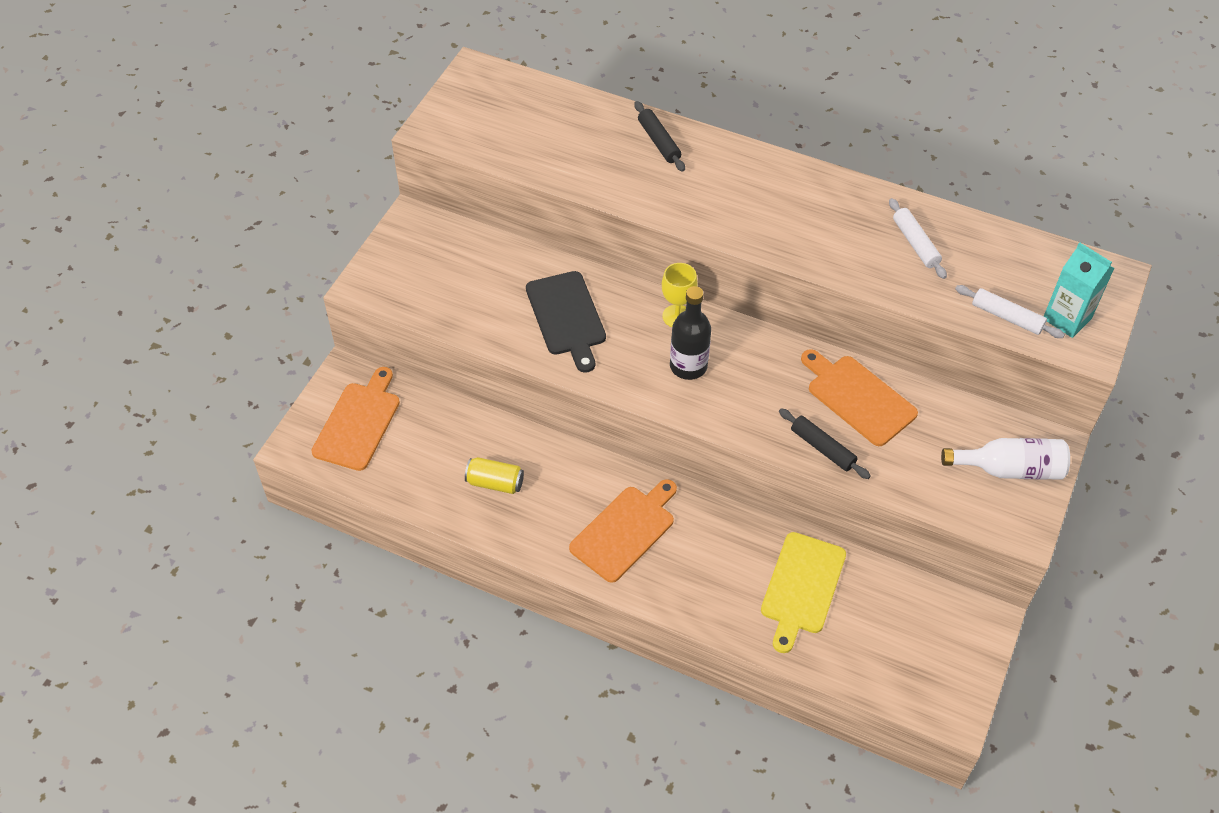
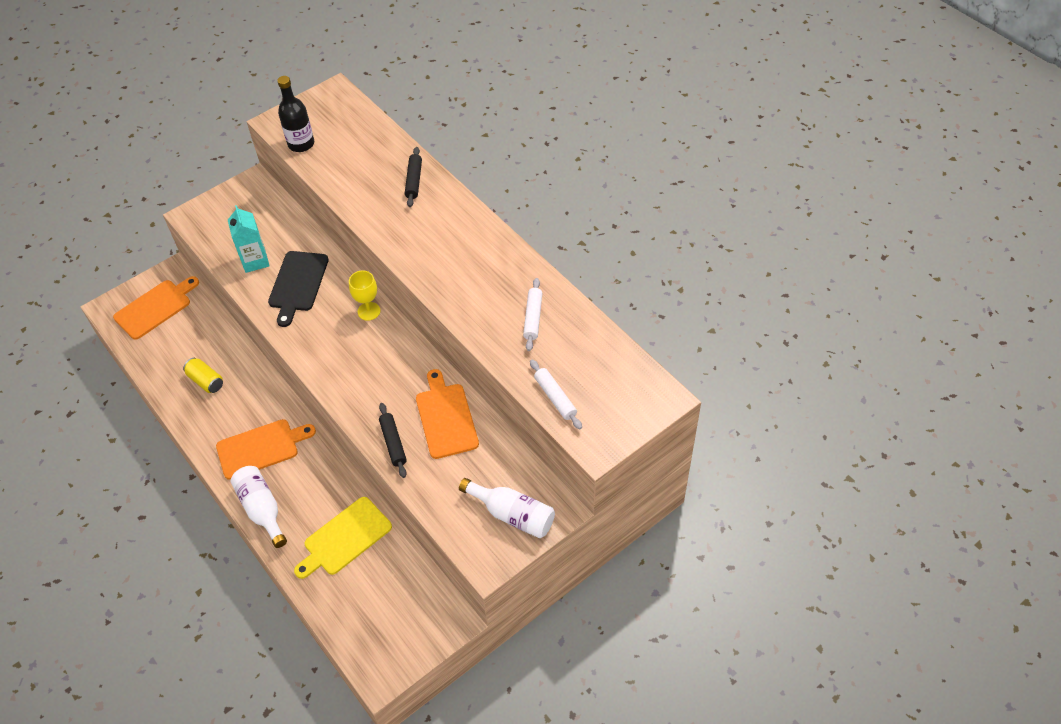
camera: 30 degrees right, 0 degrees up
(681, 598) = (262, 509): none -> white bottle
(688, 366) = (349, 349): black bottle -> black bottle (301, 144)
(1067, 318) = (599, 416): turquoise carton -> turquoise carton (255, 261)

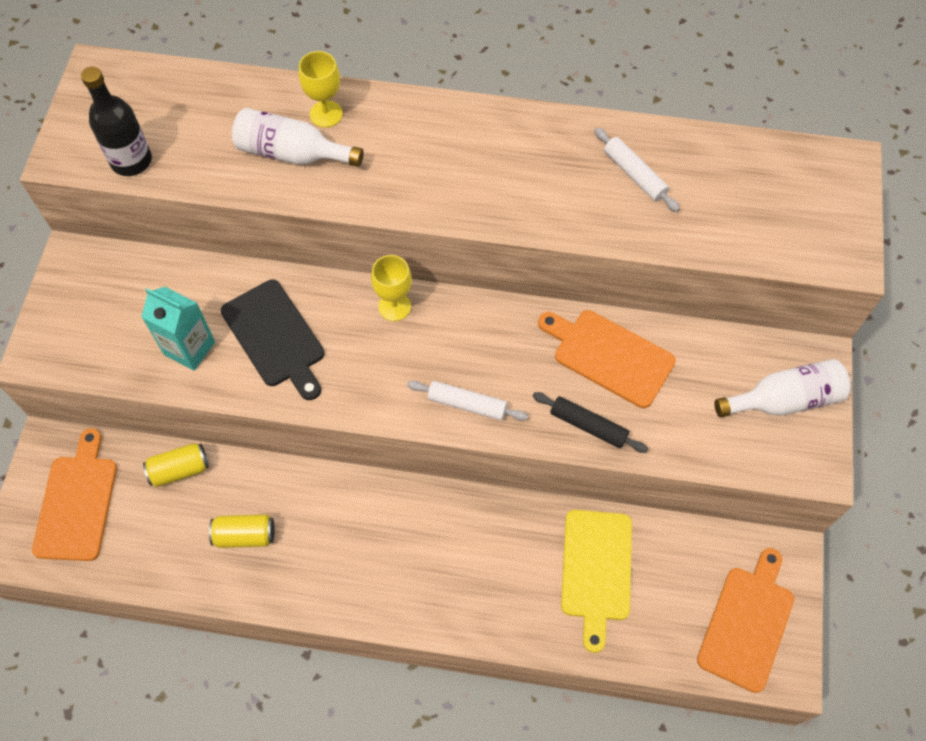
camera: 45 degrees left, 10 degrees up
(212, 327) = (179, 470): none -> yellow can
(261, 448) = (398, 555): orange cutting board -> orange cutting board (747, 623)
(262, 509) = (476, 617): white bottle -> white bottle (292, 153)
(414, 181) = (326, 114): black rolling pin -> yellow goblet
(555, 398) = (753, 240): white rolling pin -> white rolling pin (467, 404)

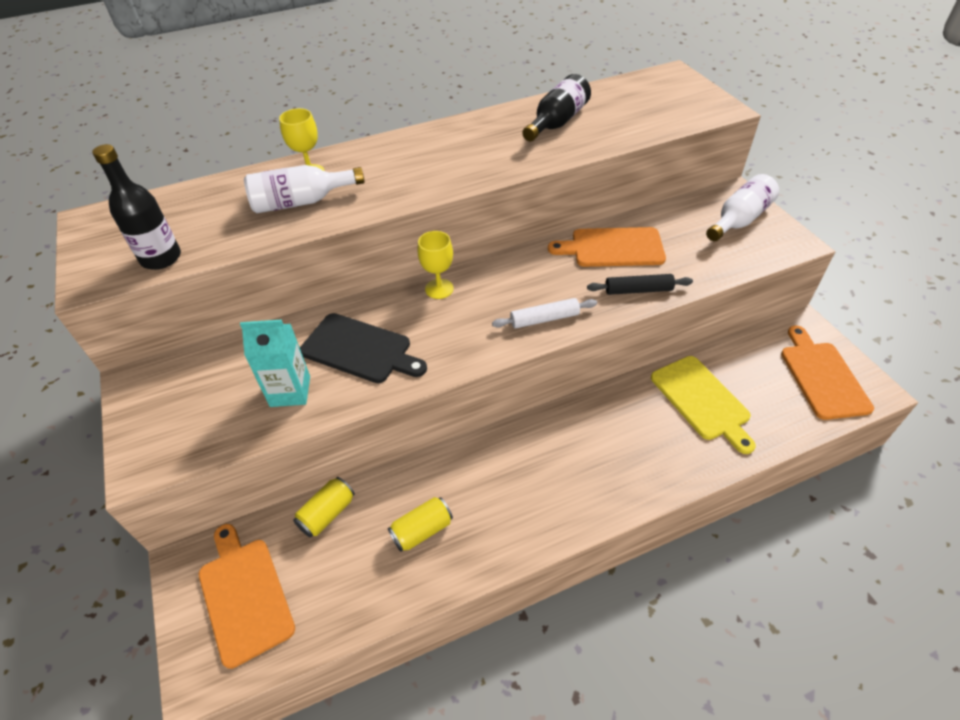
camera: 30 degrees left, 15 degrees down
(634, 175) = (557, 122): white rolling pin -> black bottle

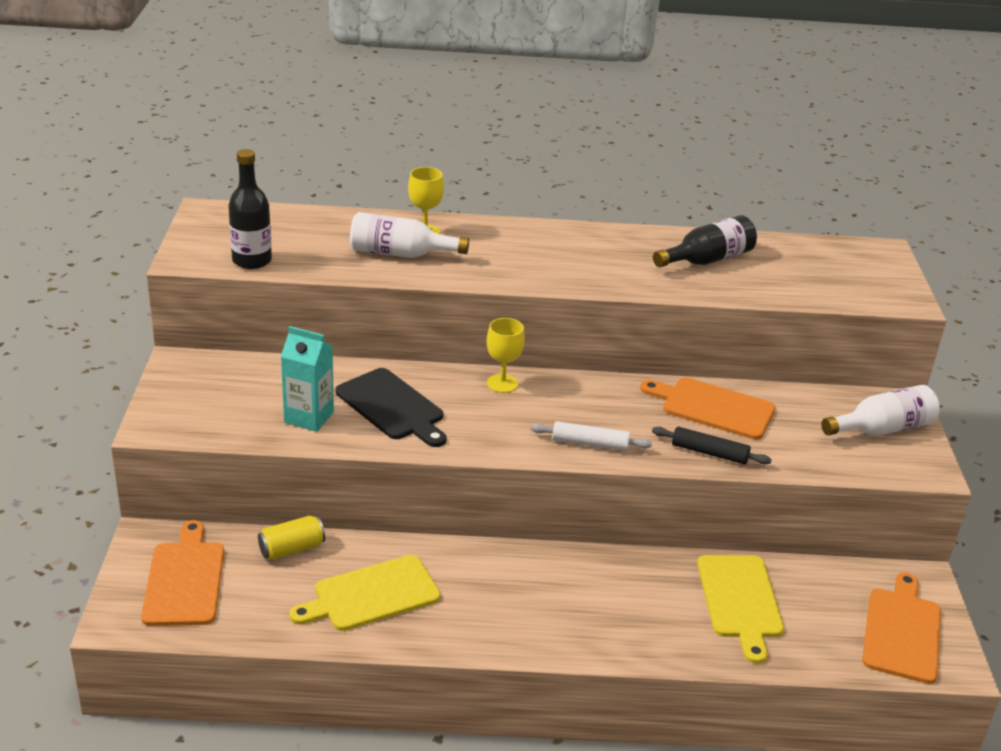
camera: 20 degrees right, 15 degrees down
(422, 530) = (371, 595): yellow can -> yellow cutting board

